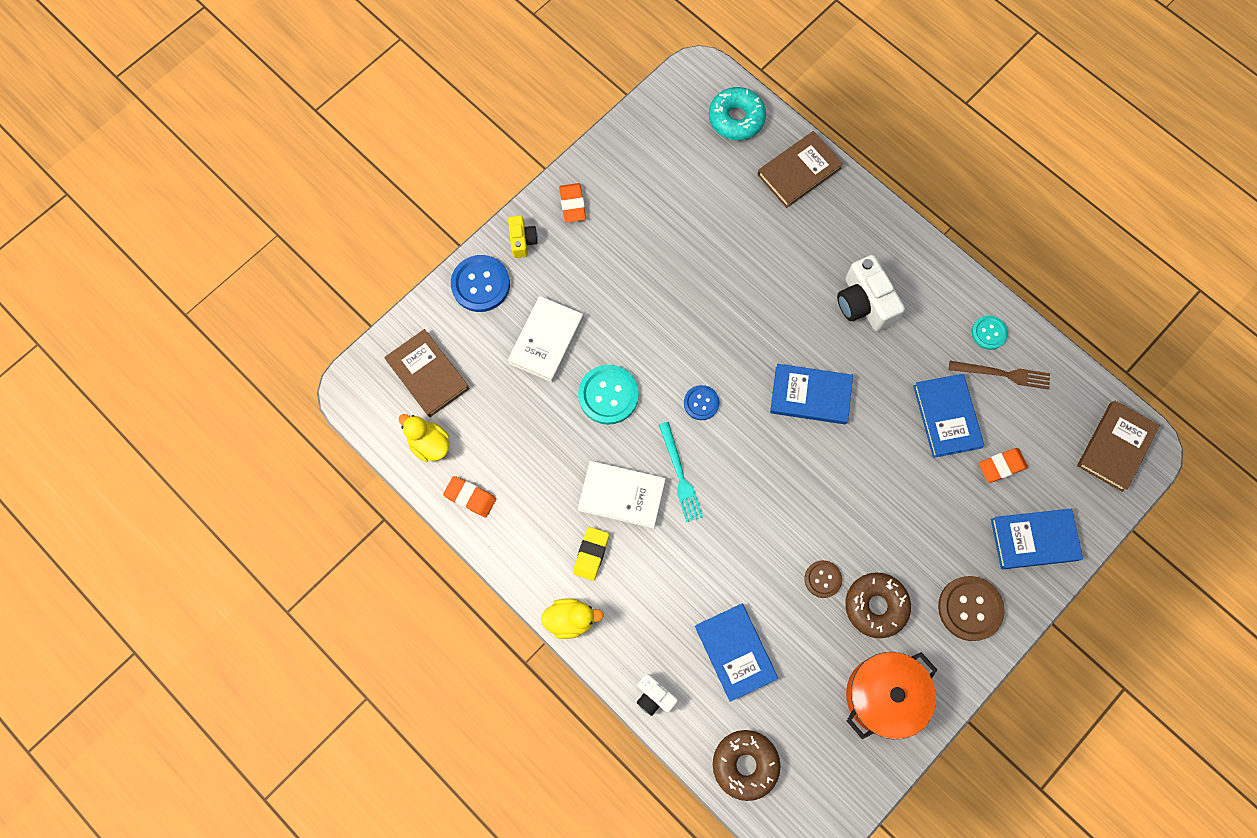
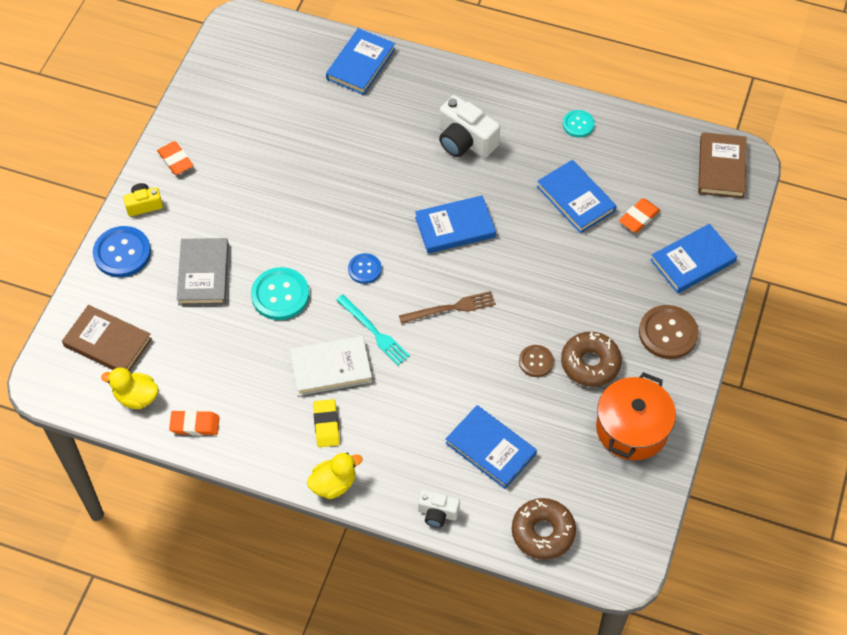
camera: 25 degrees left, 15 degrees down
(522, 241) = (144, 205): yellow camera -> yellow camera turned 75 degrees counterclockwise
(546, 340) = (203, 274): white book -> grey book
(736, 118) = (287, 44): turquoise donut -> none
(799, 171) = (361, 64): brown book -> blue book
(1003, 374) = (605, 150): brown fork -> brown fork (450, 308)

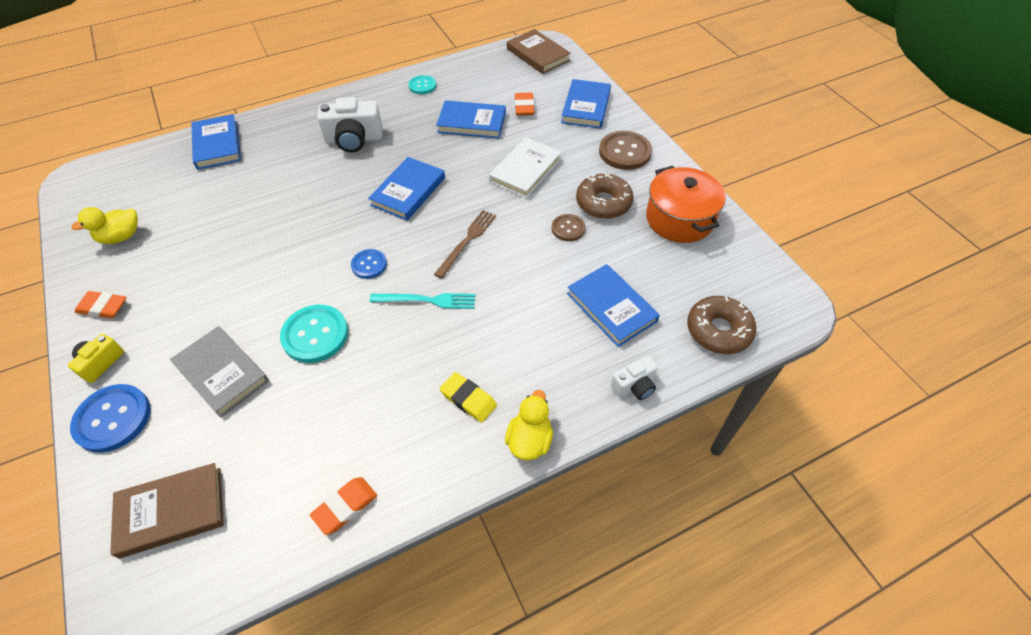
camera: 45 degrees left, 5 degrees down
(136, 397) = (255, 536): yellow duck -> yellow duck (121, 237)
(330, 368) = (421, 353): white book -> white book (525, 170)
(490, 449) = (611, 307): blue book -> blue book turned 60 degrees clockwise

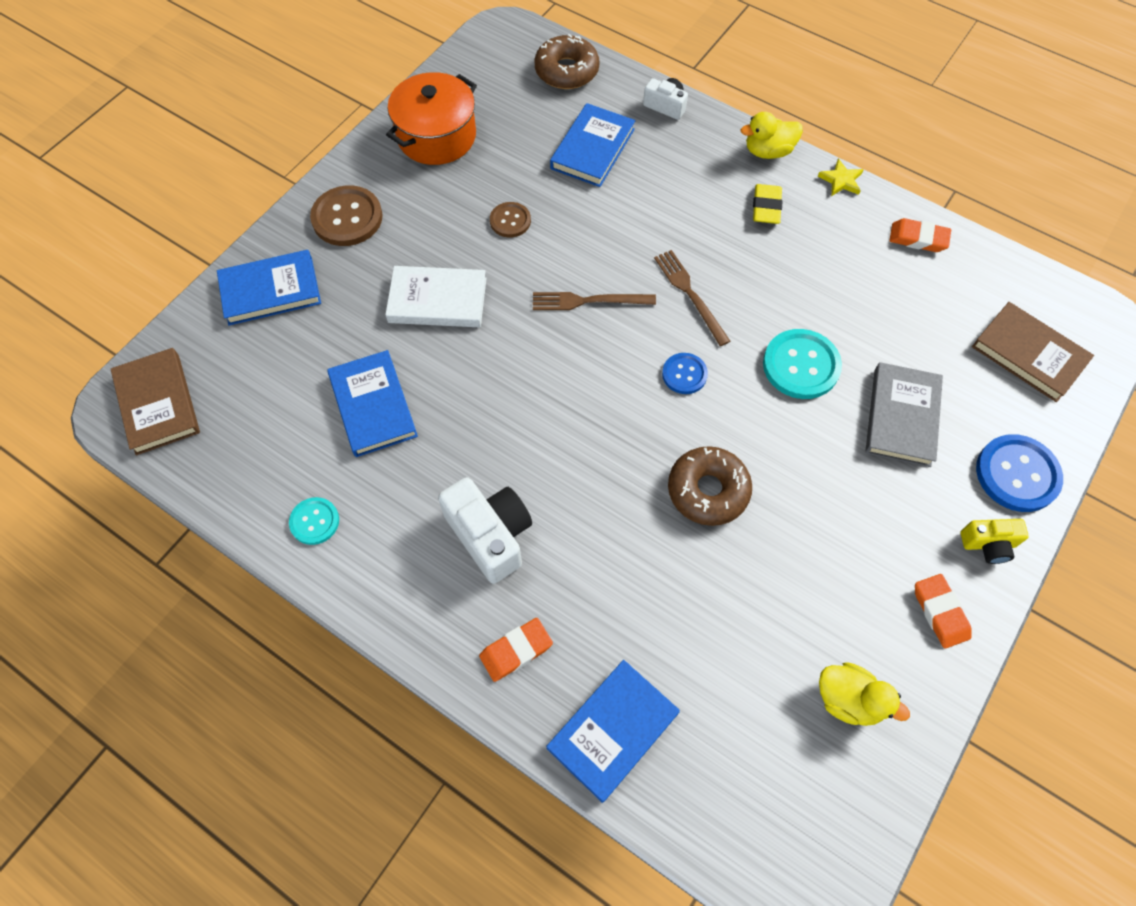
camera: 120 degrees left, 10 degrees up
(408, 191) = (549, 404): blue book -> none
(427, 300) = (690, 294): turquoise fork -> brown fork
(455, 483) = (841, 180): none -> yellow star
(524, 107) = (305, 360): orange eraser -> orange eraser (516, 650)
(538, 55) = (158, 404): brown book -> brown book turned 45 degrees counterclockwise
(603, 203) = (450, 206): brown donut -> brown donut (708, 490)

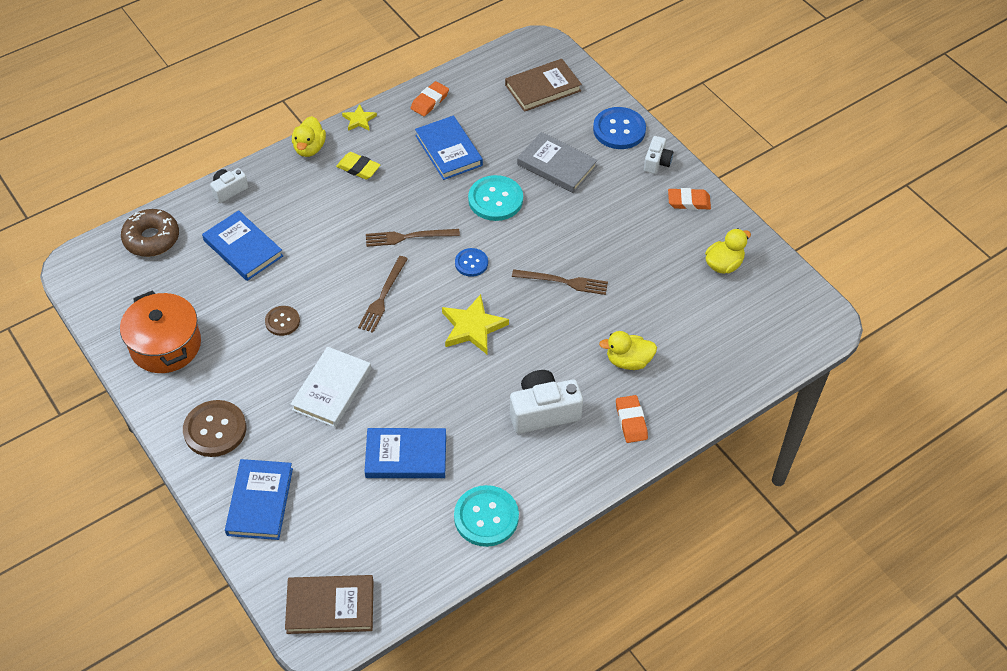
camera: 70 degrees left, 10 degrees down
(314, 521) = (486, 517): turquoise button -> turquoise button, size x1.70
(586, 410) = (473, 327): none -> yellow star
(612, 730) = (701, 385): blue book -> blue book (448, 150)
(613, 616) = (628, 361): none -> yellow duck
(708, 490) = (563, 282): brown donut -> brown fork
(988, 544) = (657, 162): yellow camera -> white camera

